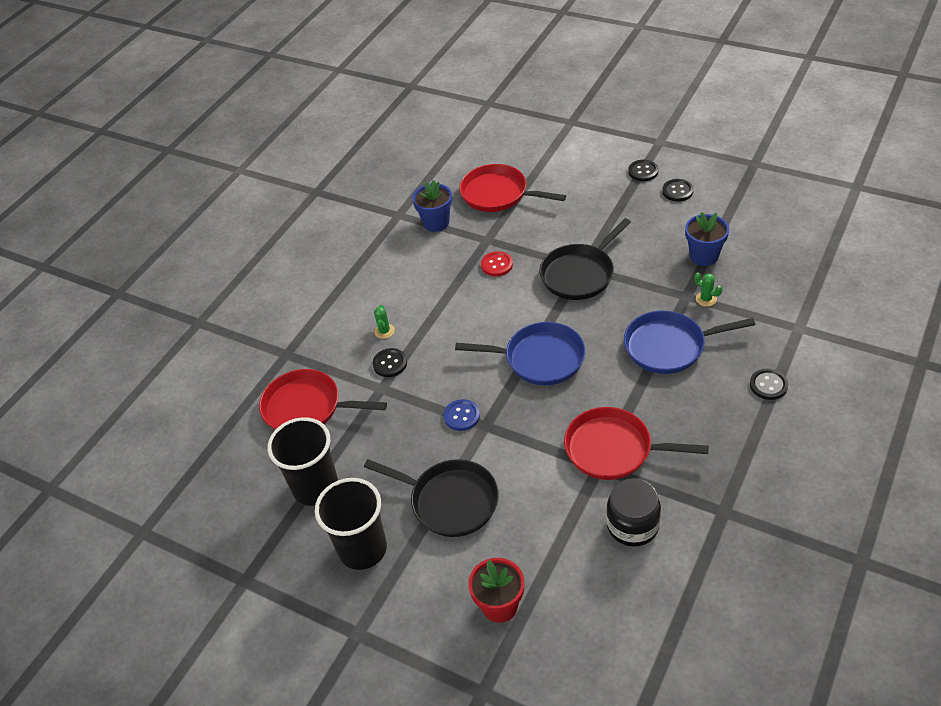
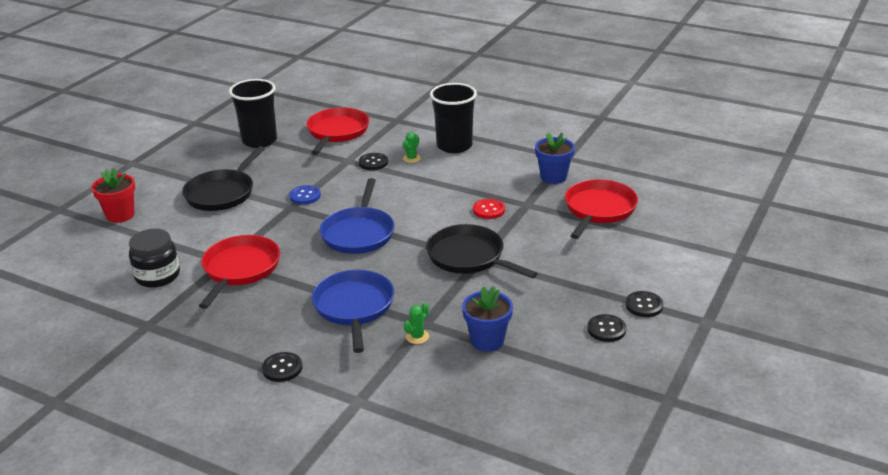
camera: 85 degrees right, 15 degrees down
(362, 549) = (197, 161): black cup -> black cup (454, 146)
(384, 331) = (411, 158): green cactus -> green cactus turned 60 degrees counterclockwise

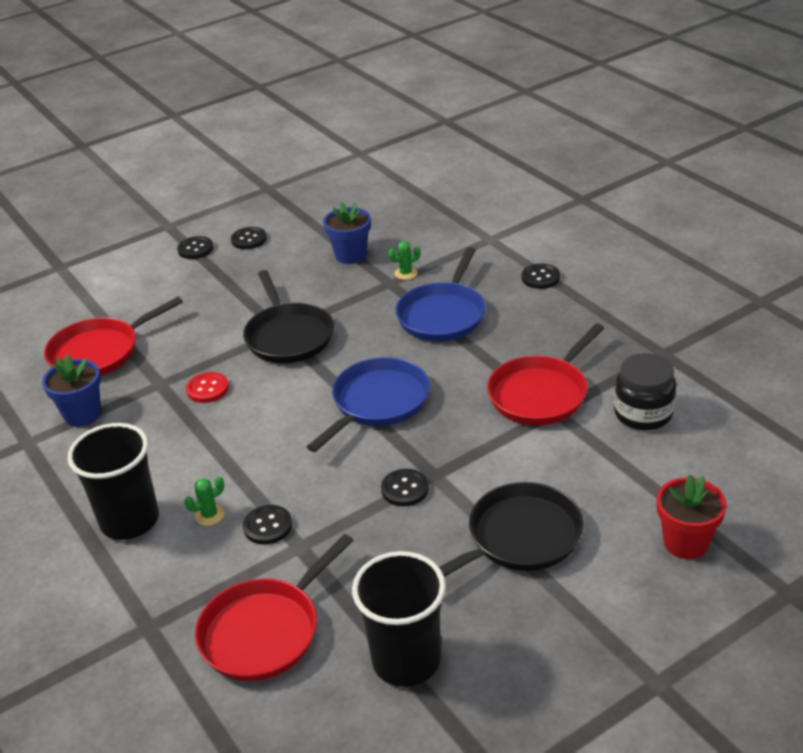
camera: 150 degrees left, 5 degrees up
(305, 196) = (405, 489): blue button -> black button

